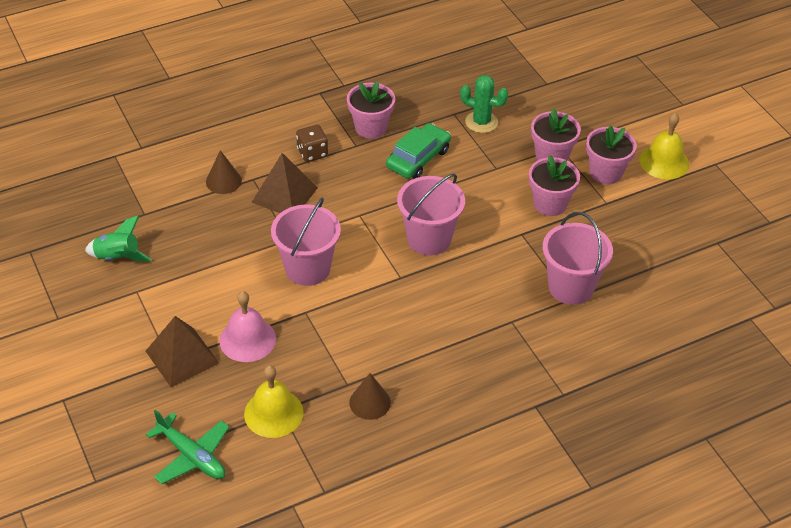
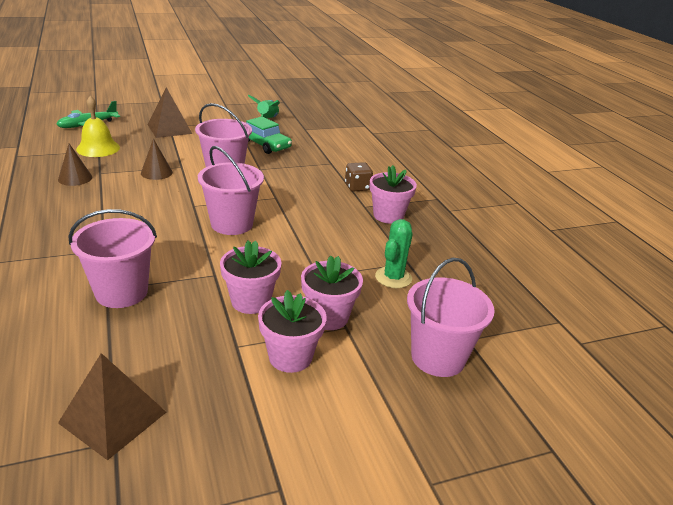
camera: 95 degrees right, 15 degrees down
(223, 181) = (331, 153): brown cone -> brown cone (156, 172)
(247, 339) = (169, 147): pink bell -> none
(284, 194) = (310, 172): brown pyramid -> brown pyramid (113, 417)
(418, 158) = (341, 233): green car -> green car (265, 145)
(573, 99) = (438, 357): none -> pink bucket
(664, 162) = (298, 422): yellow bell -> none

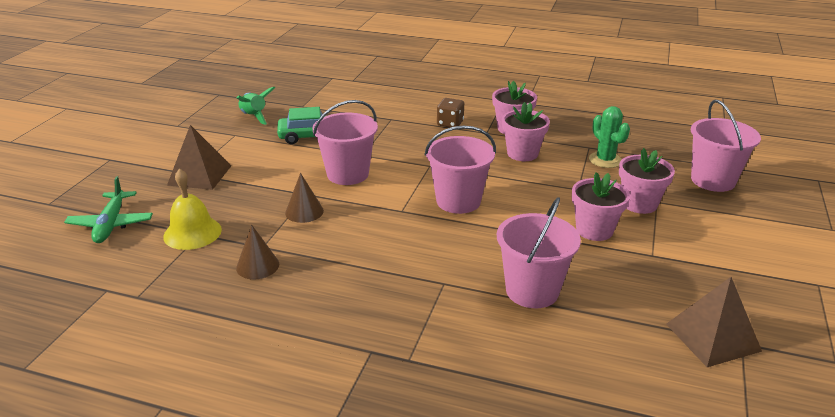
camera: 50 degrees left, 0 degrees up
(290, 357) = (680, 236): pink flower pot -> pink flower pot (522, 153)

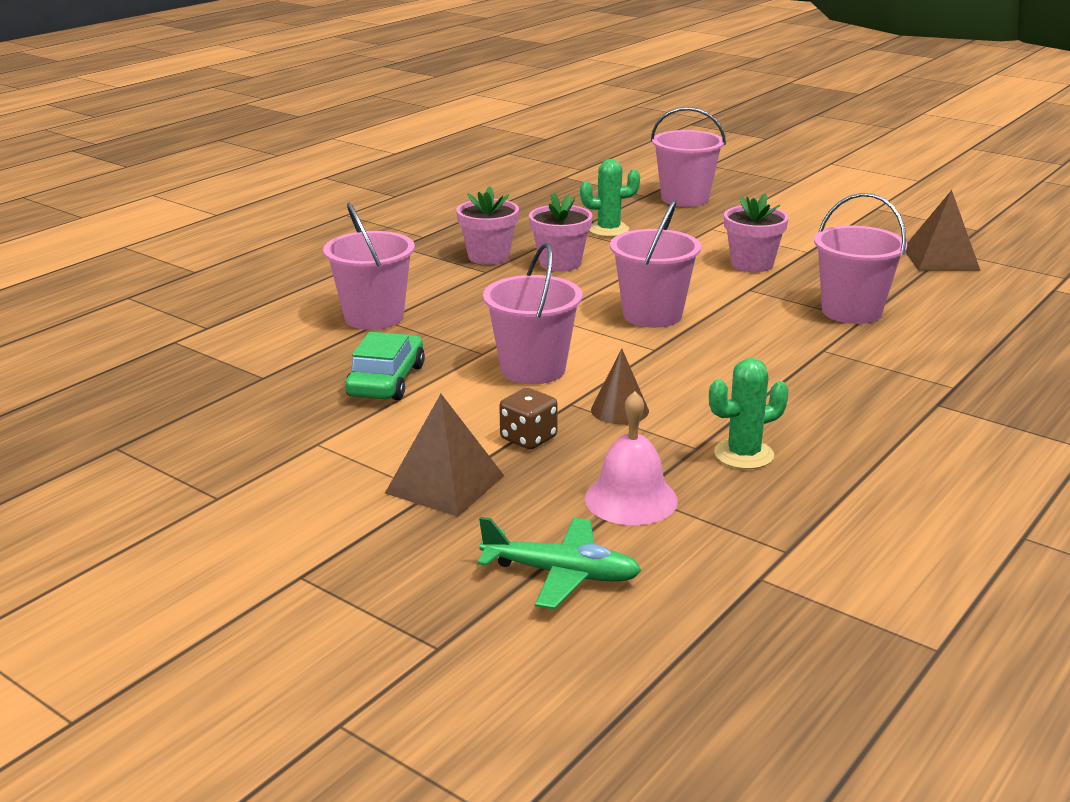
camera: 70 degrees left, 5 degrees down
(192, 233) = (631, 499): yellow bell -> pink bell
(254, 116) = (260, 421): green rocket -> none
(257, 266) = (743, 454): brown cone -> green cactus
(392, 115) = (374, 317): none -> pink bucket
(450, 123) = (439, 286): brown dice -> brown dice (528, 438)
(639, 204) = (712, 236): pink flower pot -> none

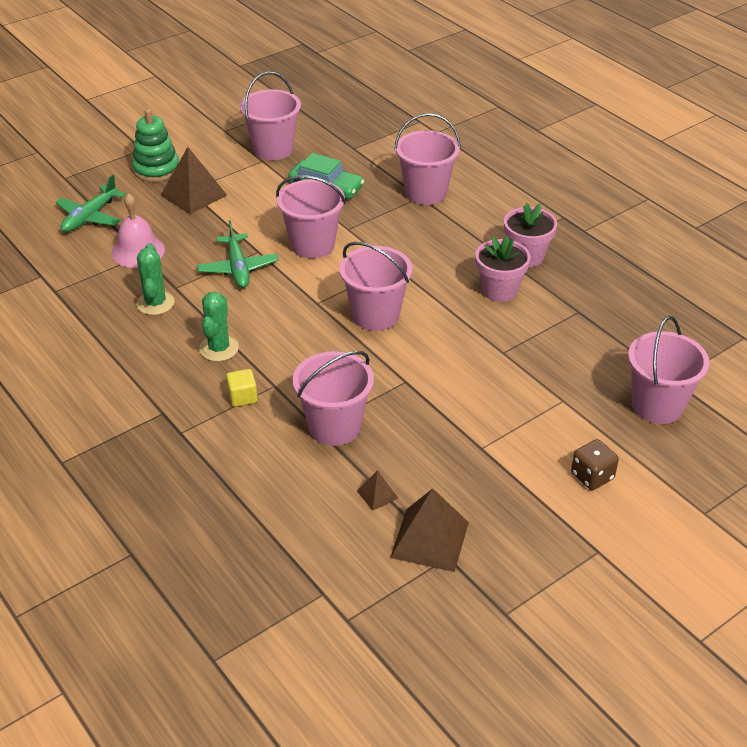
camera: 105 degrees right, 15 degrees up
(278, 440) = (273, 149): none -> pink bucket
(374, 540) = (156, 169): none -> green stacking toy
(528, 438) = (225, 228): brown dice -> brown dice (592, 476)
(608, 230) = (574, 333): green cactus -> green cactus (219, 348)
(619, 410) = (238, 268): brown cone -> green plane
(752, 264) = (461, 400): pink flower pot -> none
(860, 363) = (242, 397): none -> yellow cube
(916, 283) = (377, 494): none -> brown pyramid

